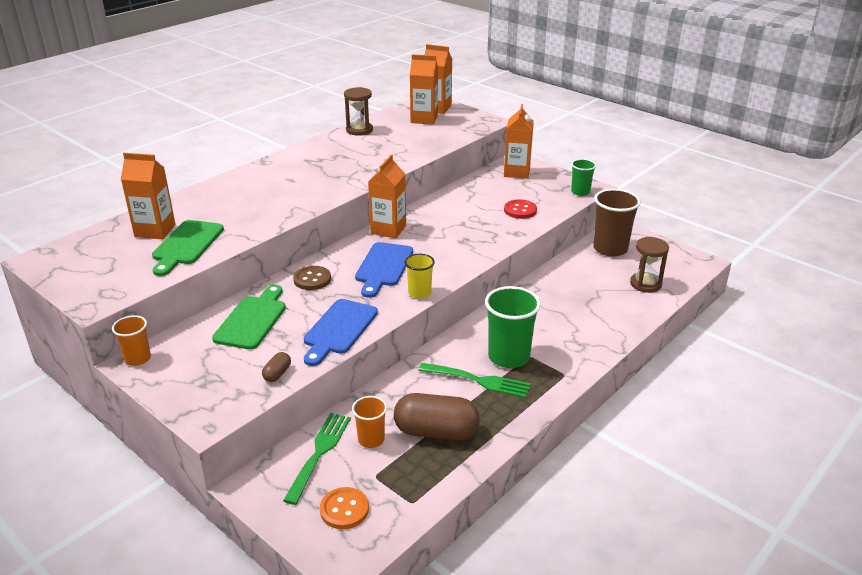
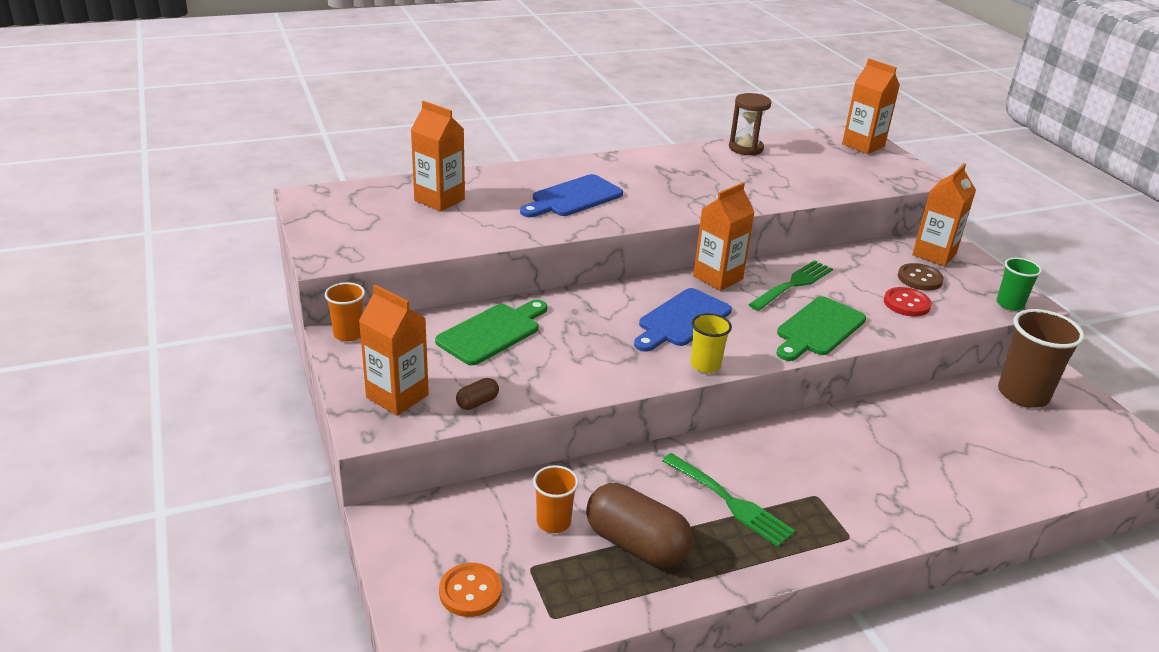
camera: 25 degrees right, 0 degrees up
(186, 245) = (460, 225): green cutting board -> green cutting board (818, 329)
(312, 279) = (589, 308): brown button -> brown button (919, 279)
(319, 453) = (485, 513): green fork -> green fork (793, 284)
(338, 329) = (579, 376): blue cutting board -> blue cutting board (573, 198)
(424, 119) = (836, 155): orange carton -> orange carton (397, 396)
(509, 357) = (788, 486): green cup -> none
(645, 284) = (1047, 458): brown hourglass -> none

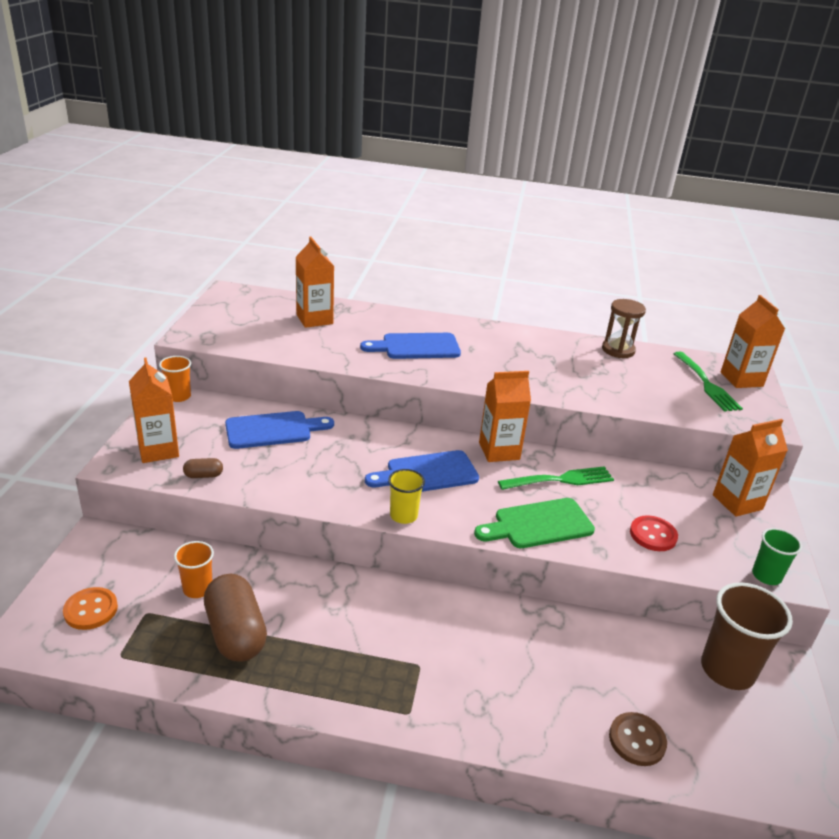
camera: 30 degrees right, 0 degrees up
(492, 332) = (273, 430): green cutting board -> blue cutting board
(730, 502) = (342, 636): green fork -> green fork (707, 384)
(919, 279) = (694, 518): brown button -> brown button (637, 740)

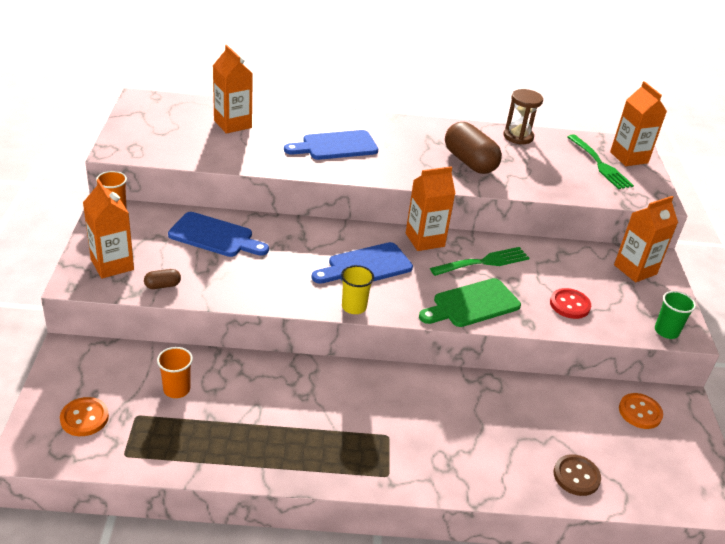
camera: 10 degrees left, 5 degrees up
(236, 633) = (222, 425): brown capsule -> brown capsule (469, 162)
(273, 430) = (215, 236): blue cutting board -> blue cutting board turned 45 degrees clockwise
(727, 670) = (640, 412): brown cup -> orange button

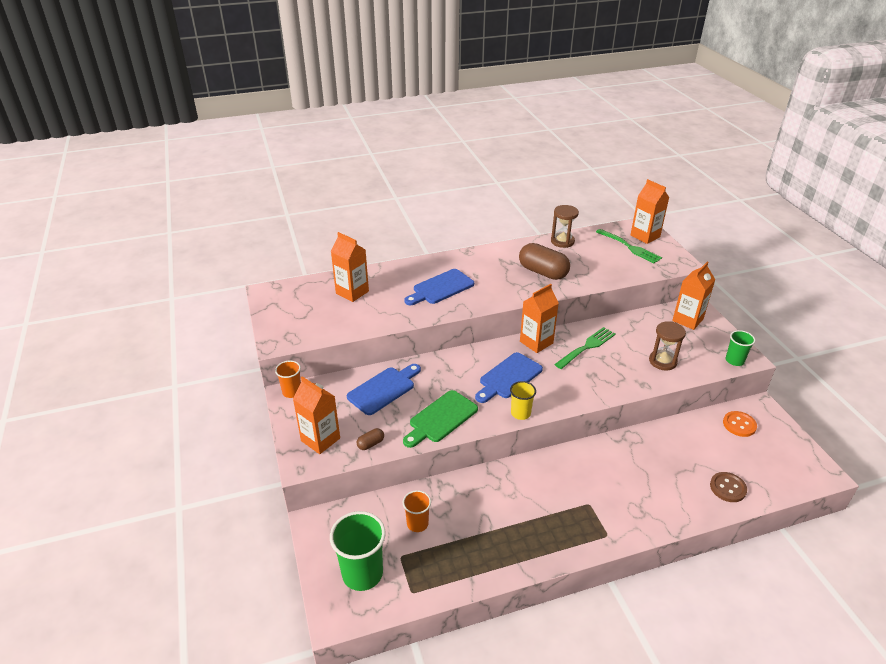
camera: 15 degrees left, 0 degrees up
(84, 418) = (362, 573): orange button -> green cup
(215, 236) = (384, 389): blue cutting board -> blue cutting board turned 45 degrees counterclockwise
(472, 304) = (599, 383): green cutting board -> green cutting board (441, 418)
(569, 305) = (662, 361): red button -> brown hourglass

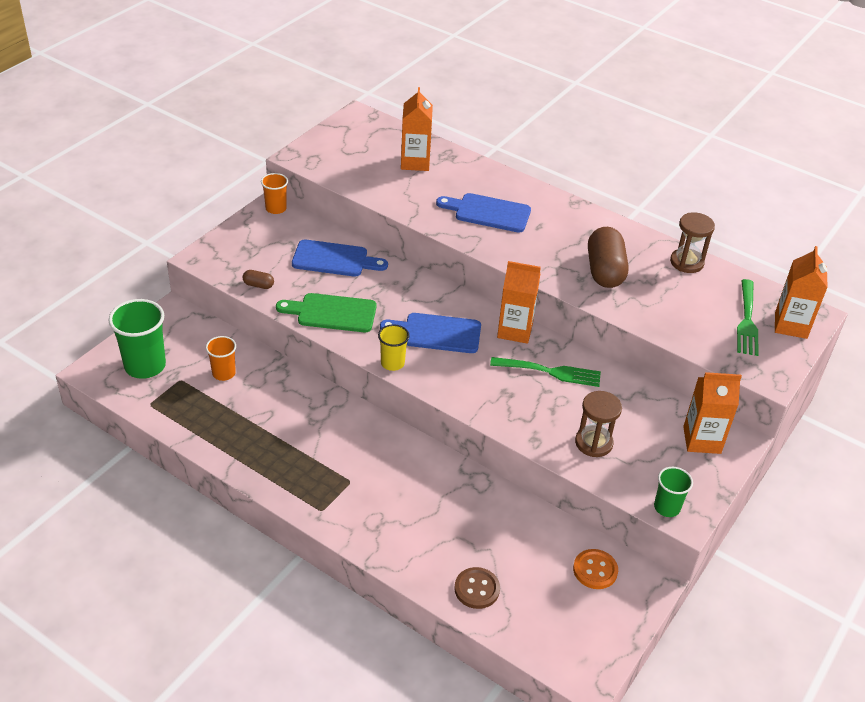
camera: 50 degrees right, 5 degrees up
(320, 439) = (236, 254): orange carton -> none

